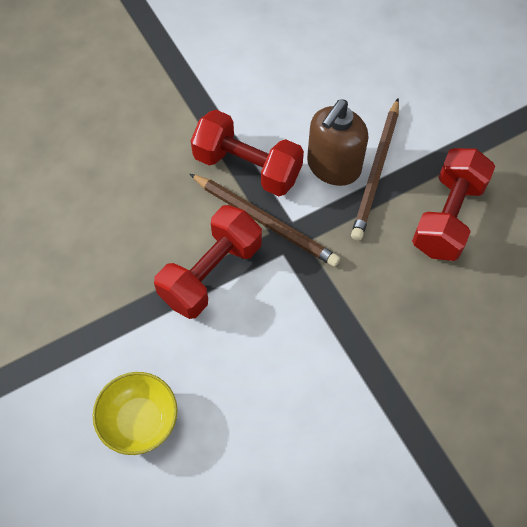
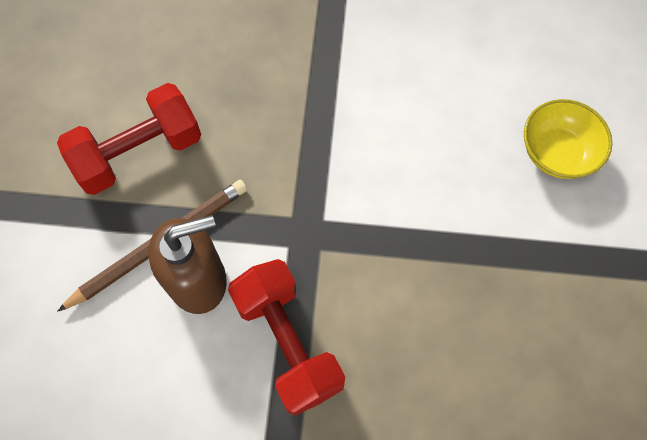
camera: 145 degrees left, 5 degrees up
(211, 273) = (408, 245): red dumbbell -> none
(265, 221) = (316, 265): brown pencil -> none

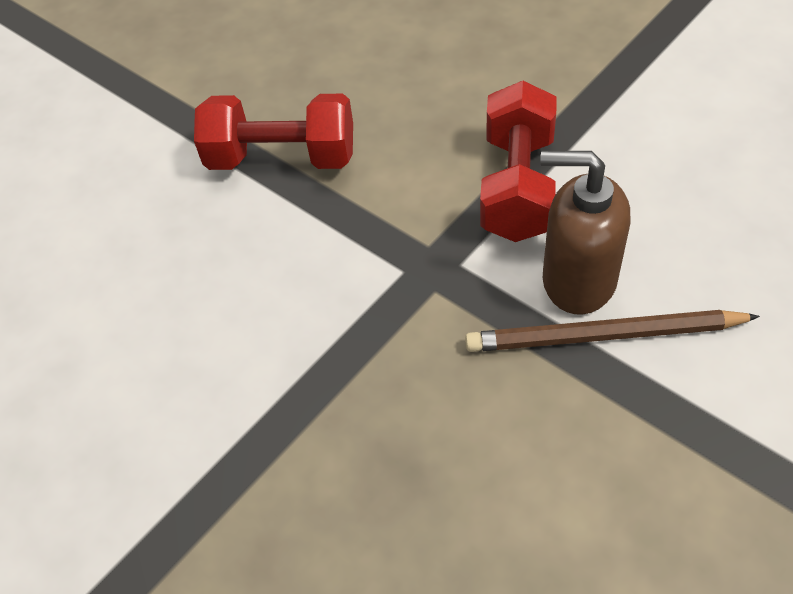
camera: 140 degrees left, 15 degrees down
(139, 153) = (577, 462): red dumbbell -> red dumbbell (282, 158)
(557, 153) = (122, 215): yellow bowl -> none

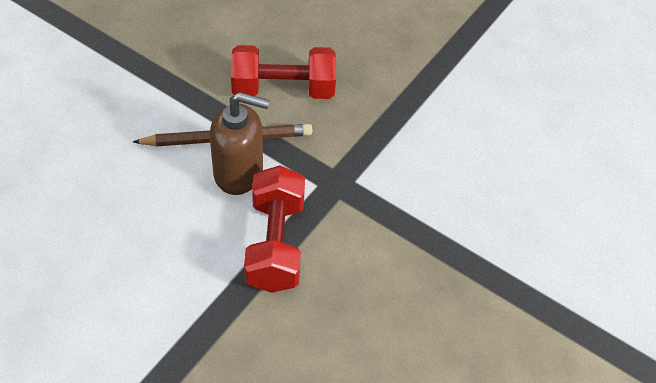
camera: 165 degrees right, 0 degrees up
(282, 158) = (463, 274): red dumbbell -> red dumbbell (283, 89)

